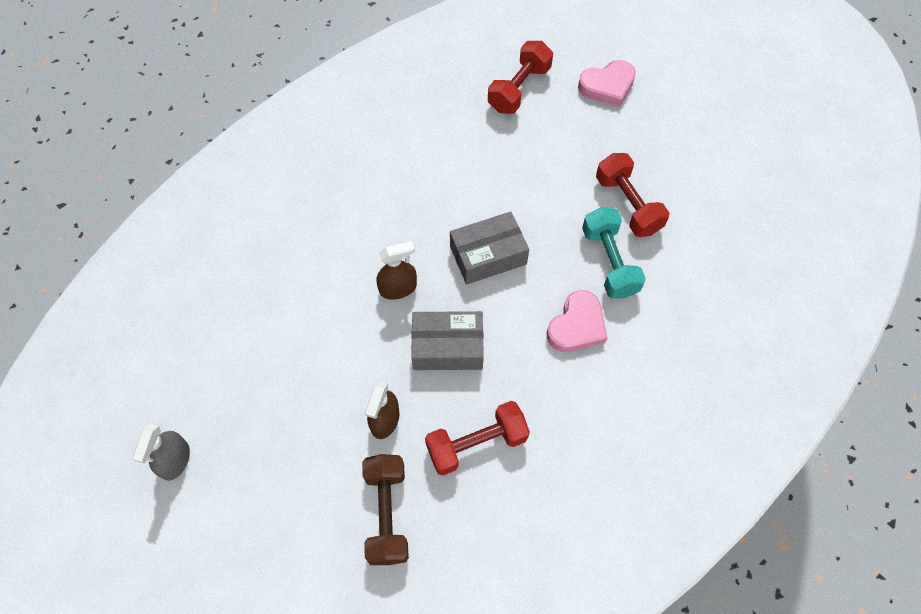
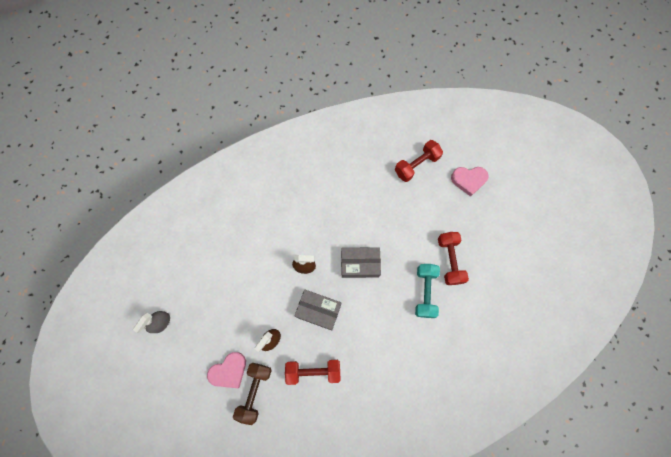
camera: 20 degrees right, 10 degrees up
(577, 326) = (392, 324): pink heart -> pink heart (229, 371)

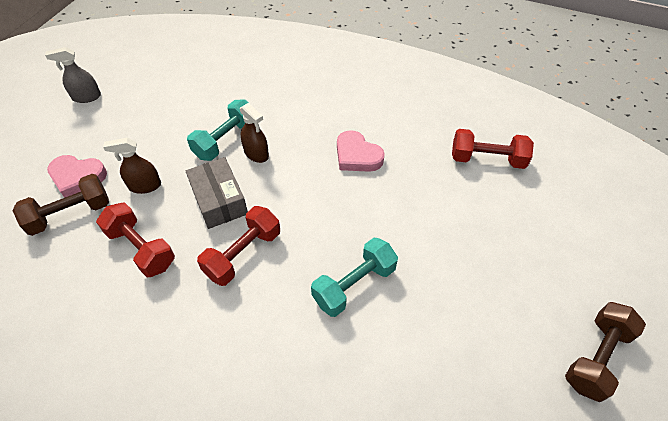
camera: 45 degrees right, 20 degrees down
(279, 274) = (226, 140): none -> turquoise dumbbell
(360, 264) = (313, 196): grey box -> none
(449, 260) = (424, 279): red dumbbell -> red dumbbell (243, 254)
(468, 180) = (542, 219): pink heart -> pink heart (357, 156)
(539, 233) = (596, 357): none -> brown dumbbell

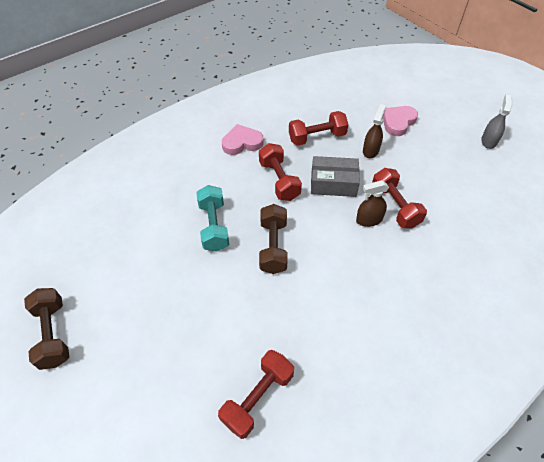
camera: 120 degrees right, 0 degrees up
(70, 214) = (365, 114): brown dumbbell -> brown dumbbell (273, 246)
(226, 140) = (394, 206): turquoise dumbbell -> red dumbbell
(357, 156) = (327, 287): pink heart -> pink heart (242, 143)

